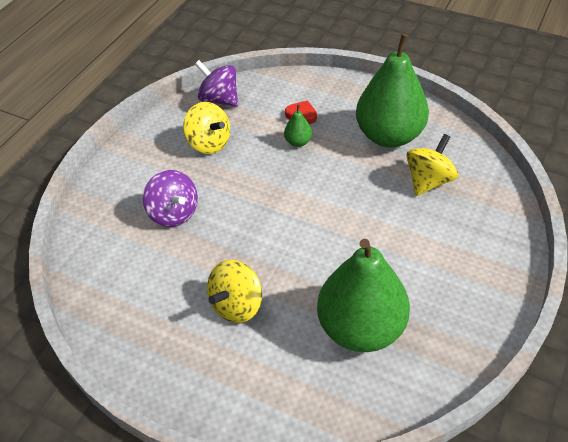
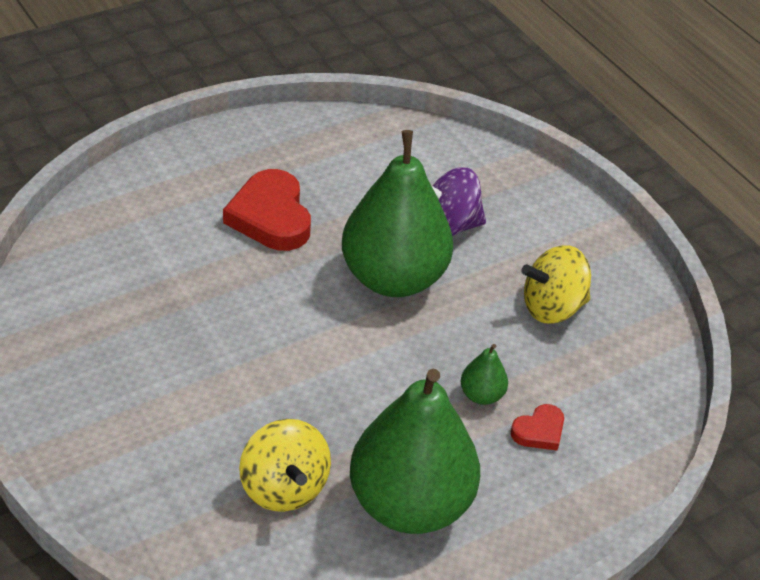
camera: 115 degrees right, 5 degrees down
(219, 99) = (644, 360): purple spinning top -> none
(237, 305) = (270, 217): yellow spinning top -> red heart
(360, 327) = (147, 289): green pear -> green pear (393, 278)

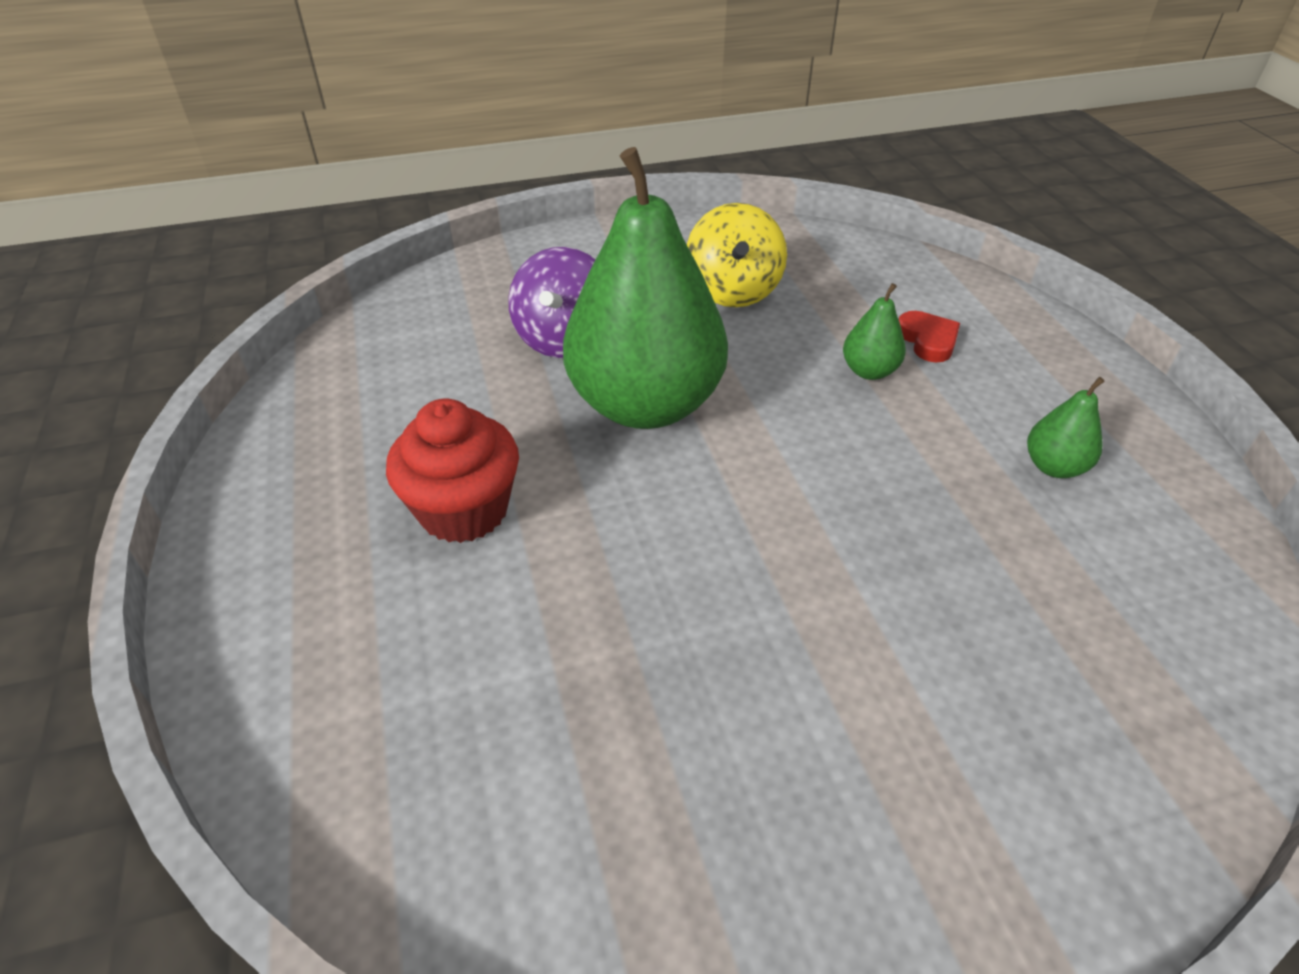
camera: 70 degrees left, 0 degrees up
(270, 217) = (464, 510): red heart -> red cupcake
(284, 487) = (1041, 591): yellow spinning top -> none
(409, 504) = (1054, 467): green pear -> green pear, size x0.40

